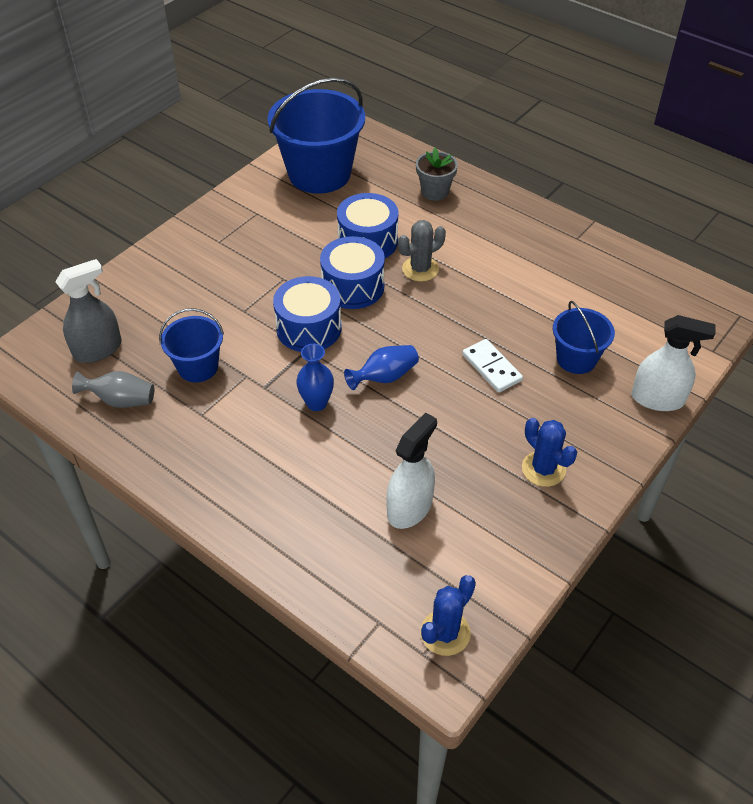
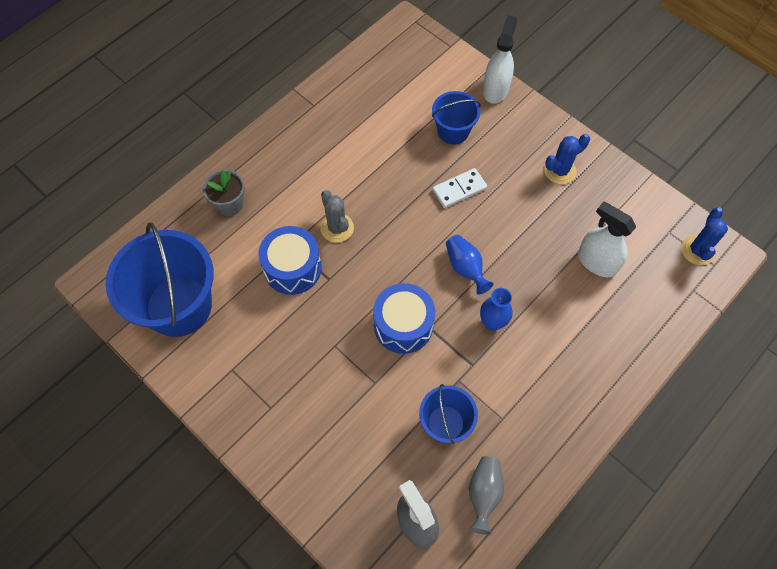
camera: 85 degrees left, 15 degrees up
(353, 287) = (353, 285): blue drum -> none
(445, 633) = (697, 250): blue cactus -> blue cactus turned 60 degrees clockwise

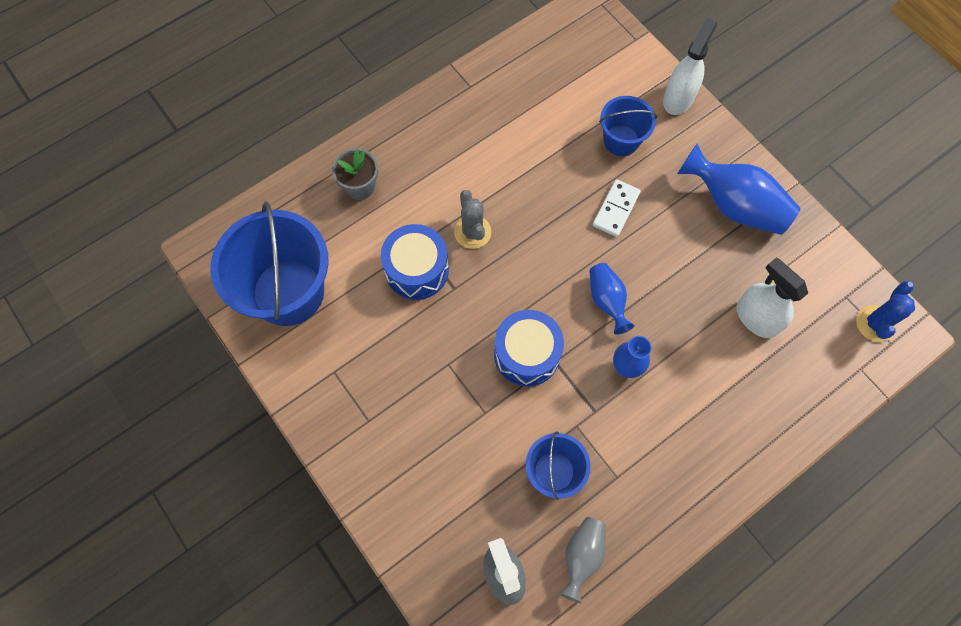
camera: 10 degrees right, 5 degrees up
(459, 189) = (616, 209): white domino -> white domino turned 45 degrees counterclockwise
(560, 171) = (734, 205): blue cactus -> blue vase

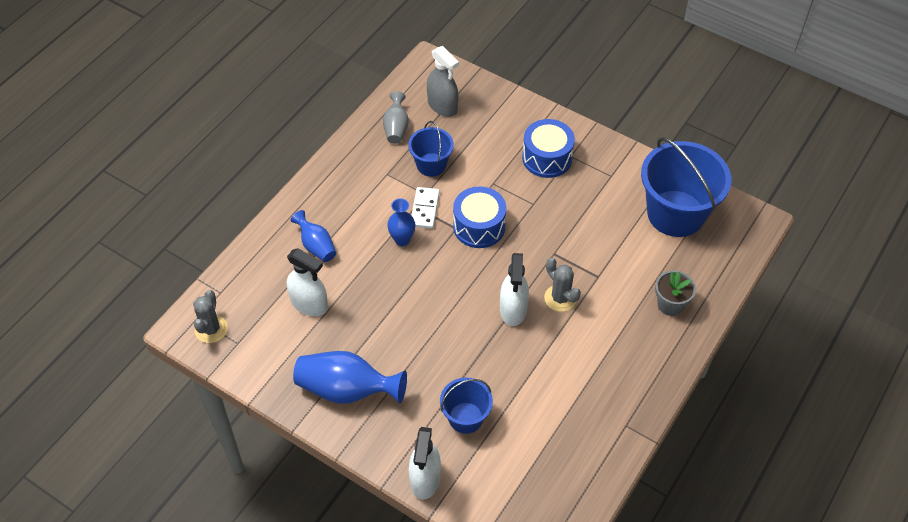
camera: 160 degrees right, 15 degrees down
(417, 270) = (589, 257): blue drum -> blue drum (547, 158)
(529, 236) = (513, 309): none -> white spray bottle
(607, 301) = (432, 280): blue vase -> blue vase (316, 246)
(616, 209) = (449, 354): white domino -> white domino (424, 209)
(875, 323) = (211, 329): blue cactus -> grey cactus

